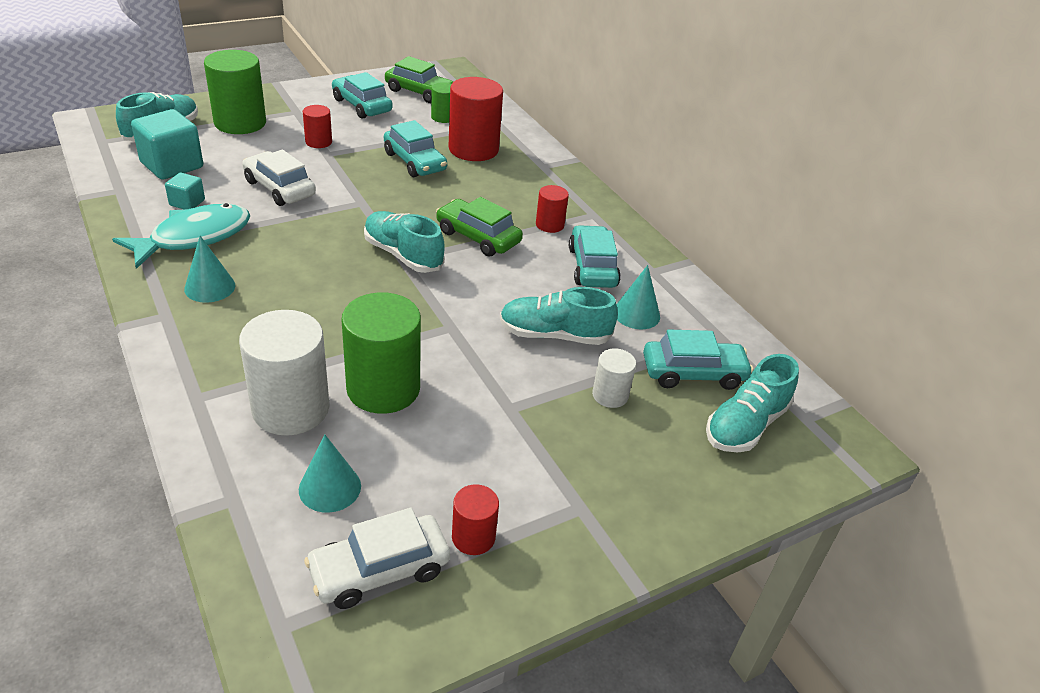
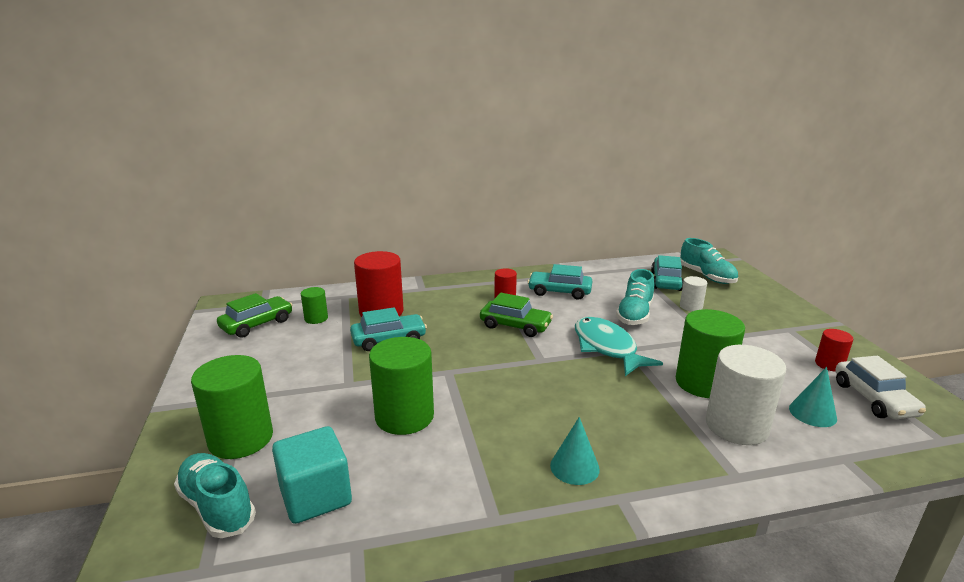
camera: 70 degrees left, 15 degrees down
(187, 203) = (410, 483): turquoise cube -> none
(194, 237) = (484, 477): turquoise fish -> turquoise fish (607, 347)
(279, 188) = (404, 416): white car -> green cylinder
(318, 142) = (321, 387): red cylinder -> none
(362, 105) = (260, 357): turquoise car -> none
(403, 255) = (535, 359): turquoise shoe -> none
(478, 237) = (515, 326): green car -> green car turned 120 degrees counterclockwise
(636, 314) = (611, 287): turquoise cone -> none

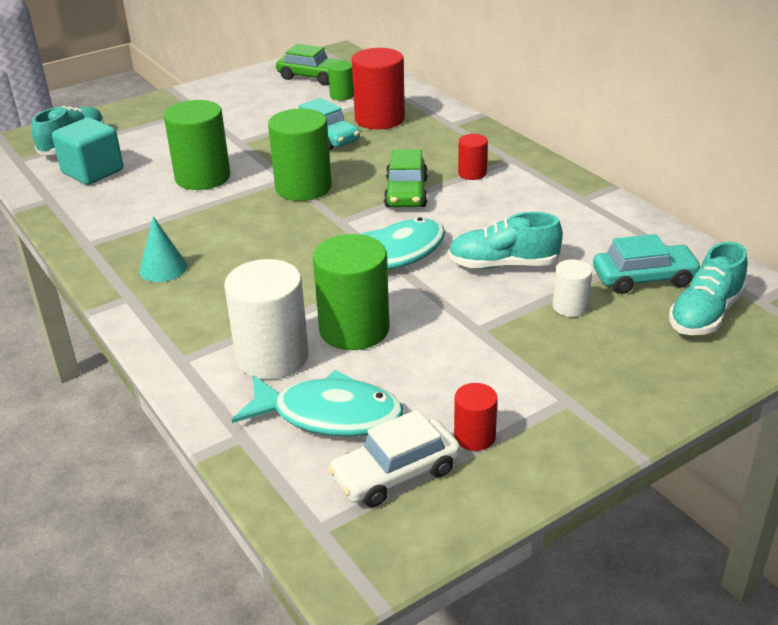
camera: 70 degrees right, 10 degrees up
(241, 438) = (146, 127): green cylinder -> green cylinder (303, 187)
(559, 292) = (523, 203): turquoise car -> none
(812, 413) = (329, 415): turquoise cone -> turquoise fish

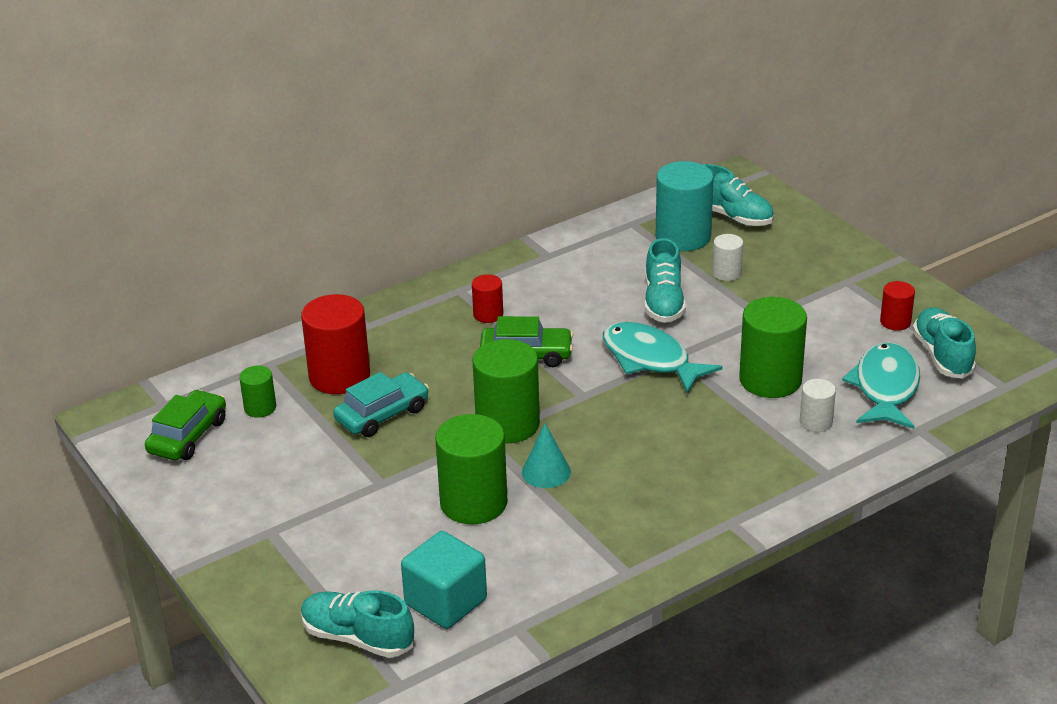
camera: 90 degrees left, 0 degrees up
(163, 268) = (676, 506): turquoise cone -> turquoise cone (546, 472)
(272, 357) = (816, 422): white cylinder -> white cylinder, size x0.51
(395, 474) = (942, 355): white car -> turquoise shoe
(644, 278) = (683, 237): turquoise car -> turquoise cylinder

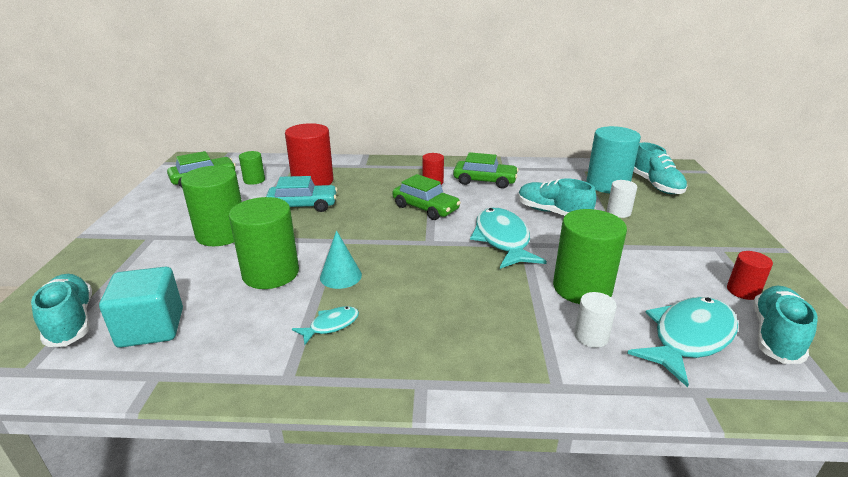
camera: 35 degrees right, 5 degrees down
(507, 424) = (360, 238): green cylinder -> green cylinder (221, 234)
(546, 287) = (484, 181): none -> green car
(602, 518) = (331, 325): none -> turquoise fish
(663, 302) = (552, 212): turquoise shoe -> turquoise shoe turned 90 degrees clockwise

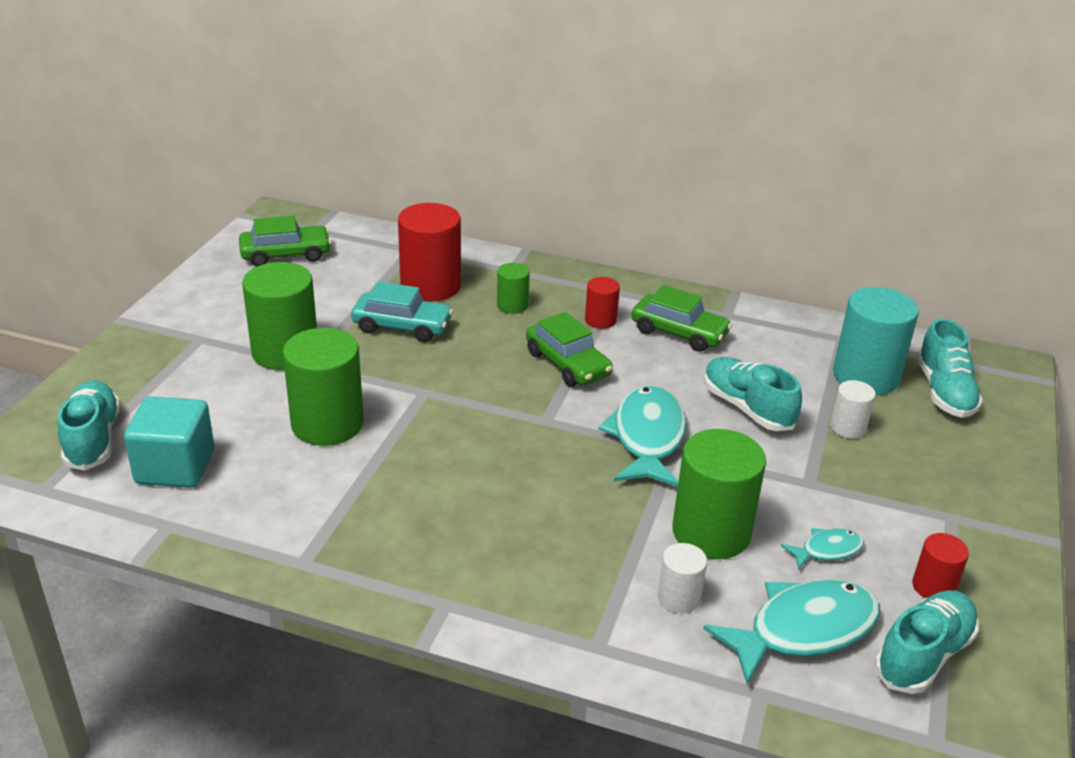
camera: 15 degrees right, 5 degrees up
(254, 180) = (352, 269): green cylinder -> green cylinder (512, 305)
(331, 325) = (373, 510): turquoise fish -> turquoise fish (827, 550)
(340, 276) = (410, 446): turquoise cone -> none

